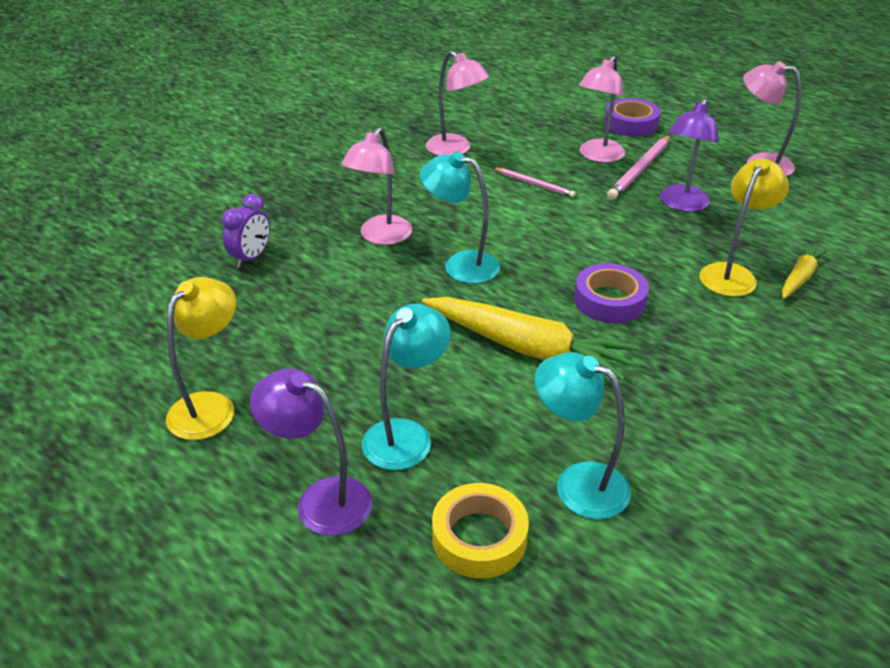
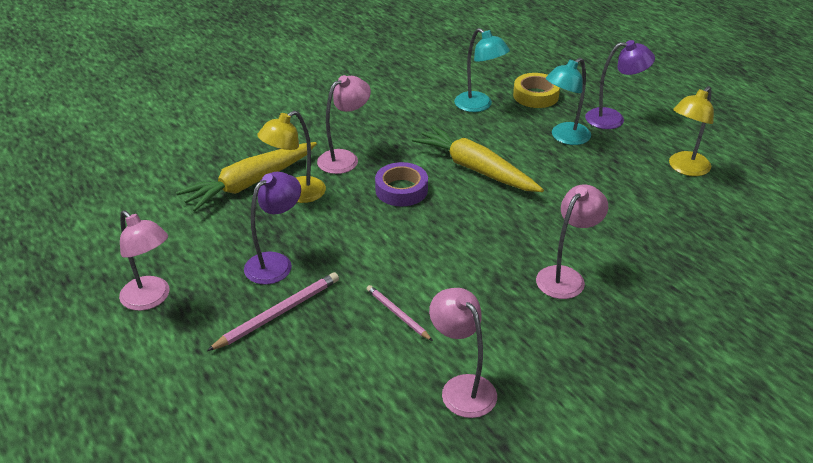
camera: 165 degrees left, 0 degrees up
(251, 258) = (683, 274): purple clock -> none
(321, 499) = (613, 119): purple lamp -> purple lamp turned 45 degrees counterclockwise
(461, 264) = (501, 237): turquoise lamp -> none
(597, 156) = (306, 343): pink lamp -> pink lamp (344, 158)
(631, 124) = (226, 394): purple tape -> none
(799, 277) = (250, 183): yellow carrot -> yellow carrot, size x1.91

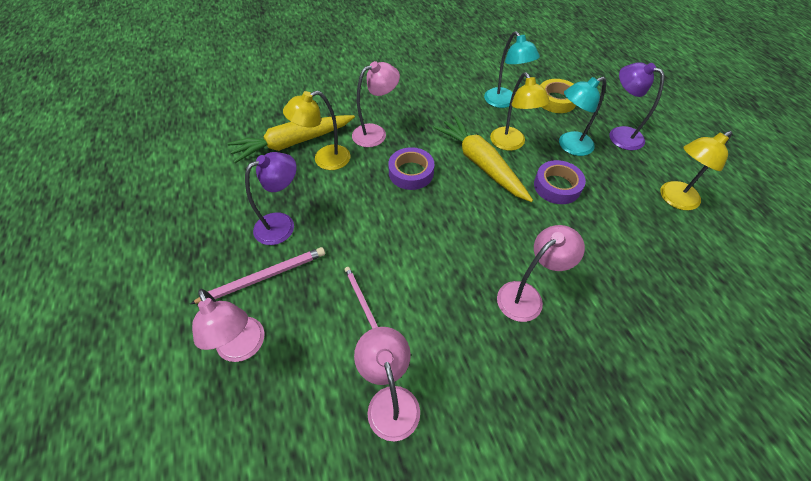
camera: 15 degrees right, 15 degrees up
(151, 299) = (173, 239): pink lamp -> pink lamp (244, 348)
(501, 145) = (511, 144): none -> yellow lamp
(564, 176) = (557, 186): none -> purple tape
(613, 119) = (619, 135): purple lamp -> purple lamp turned 150 degrees counterclockwise

